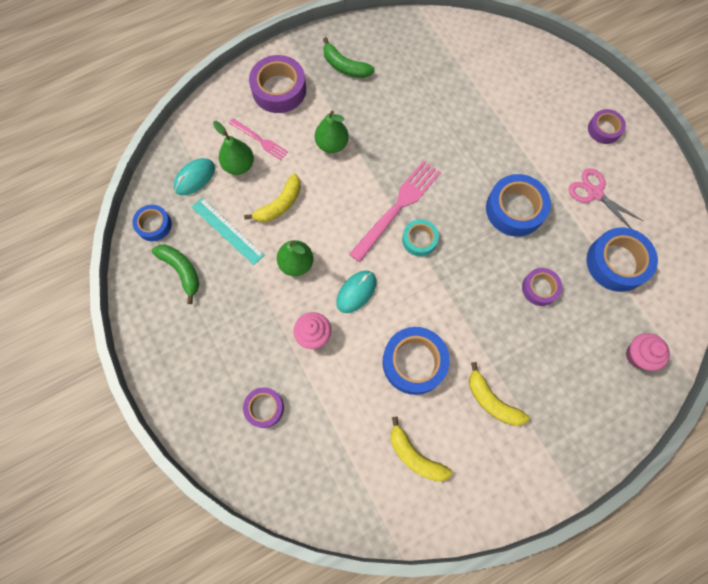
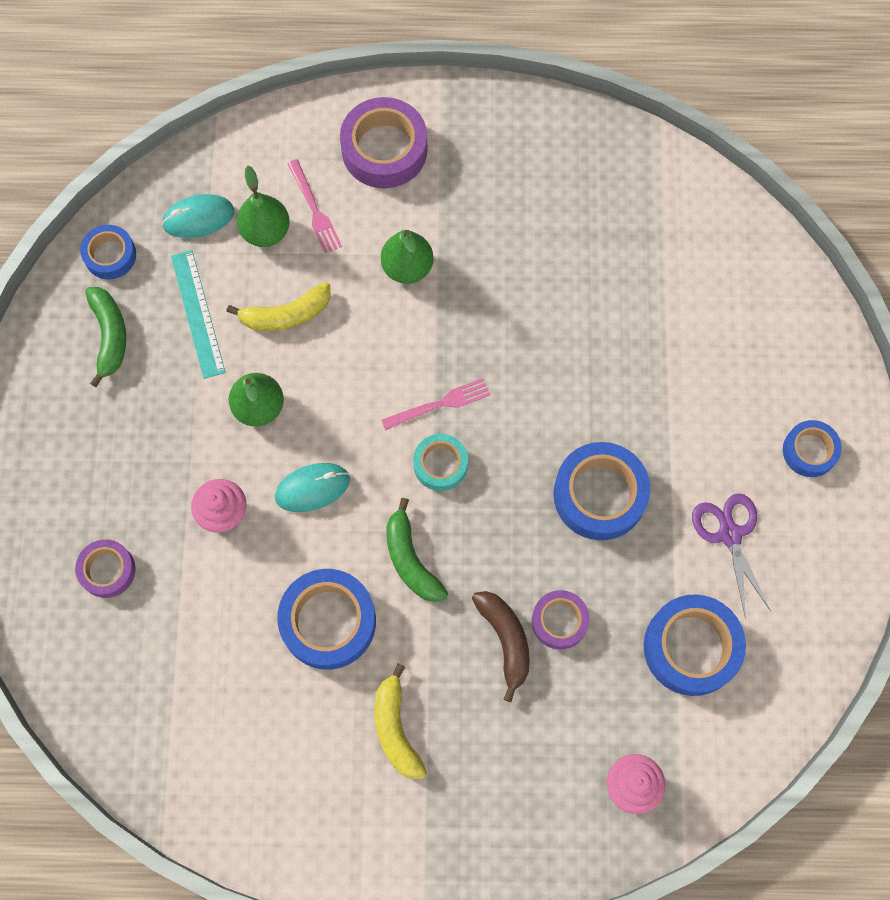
camera: 30 degrees right, 0 degrees up
(345, 66) = (496, 162): green banana -> green banana (410, 559)
(398, 207) = (440, 404): pink fork -> pink fork, size x0.56
(415, 455) = (254, 738): yellow banana -> none
(518, 316) = (505, 640): none -> brown banana
(594, 193) = (729, 534): pink scissors -> purple scissors
(604, 129) = (809, 451): purple tape -> blue tape

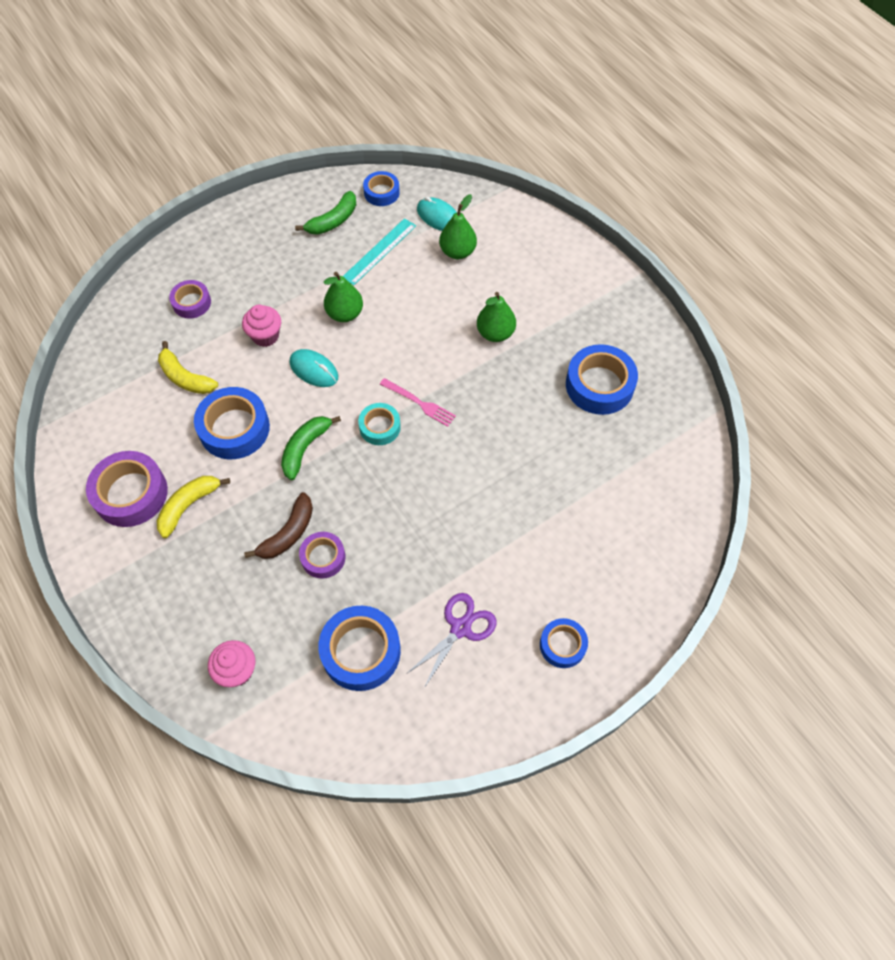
camera: 55 degrees right, 10 degrees down
(286, 315) = (413, 292): yellow banana -> yellow banana (185, 377)
(314, 210) = (492, 266): pink fork -> none
(384, 149) = (561, 276): purple tape -> purple tape (131, 493)
(599, 495) = (428, 529): blue tape -> blue tape (599, 385)

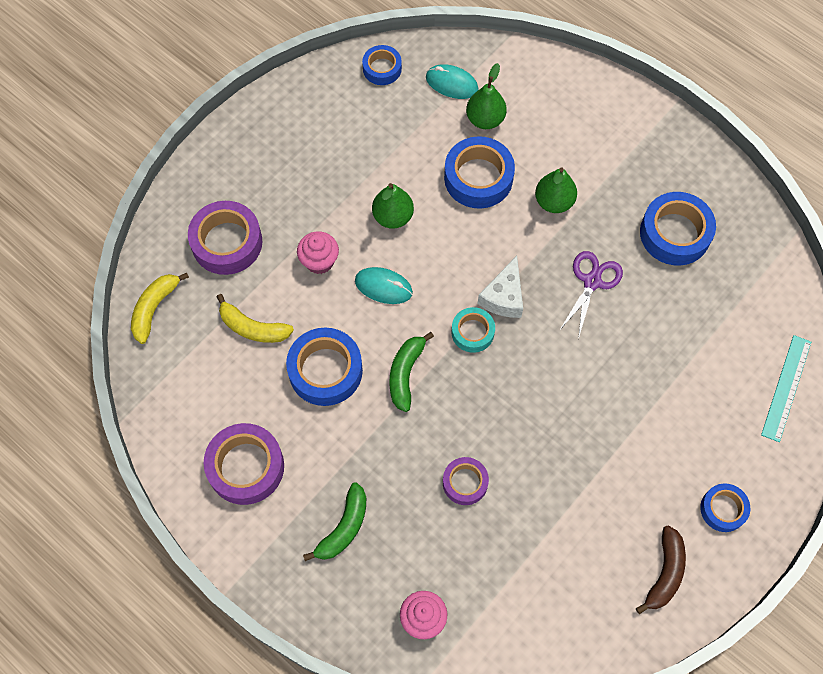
camera: 15 degrees left, 5 degrees up
(189, 506) = (310, 464): yellow banana -> yellow banana (154, 308)
(191, 303) = (227, 242): purple tape -> purple tape, size x1.70
(288, 533) = (421, 467): brown banana -> brown banana (664, 573)
(333, 221) = (342, 113): green banana -> green banana (344, 527)
(361, 651) = (535, 567): blue tape -> blue tape (478, 178)
(379, 251) = (404, 137): turquoise ruler -> turquoise ruler (786, 388)
(419, 403) = (503, 297): pink fork -> white cheese
(460, 628) = (622, 518): purple scissors -> purple scissors (592, 281)

